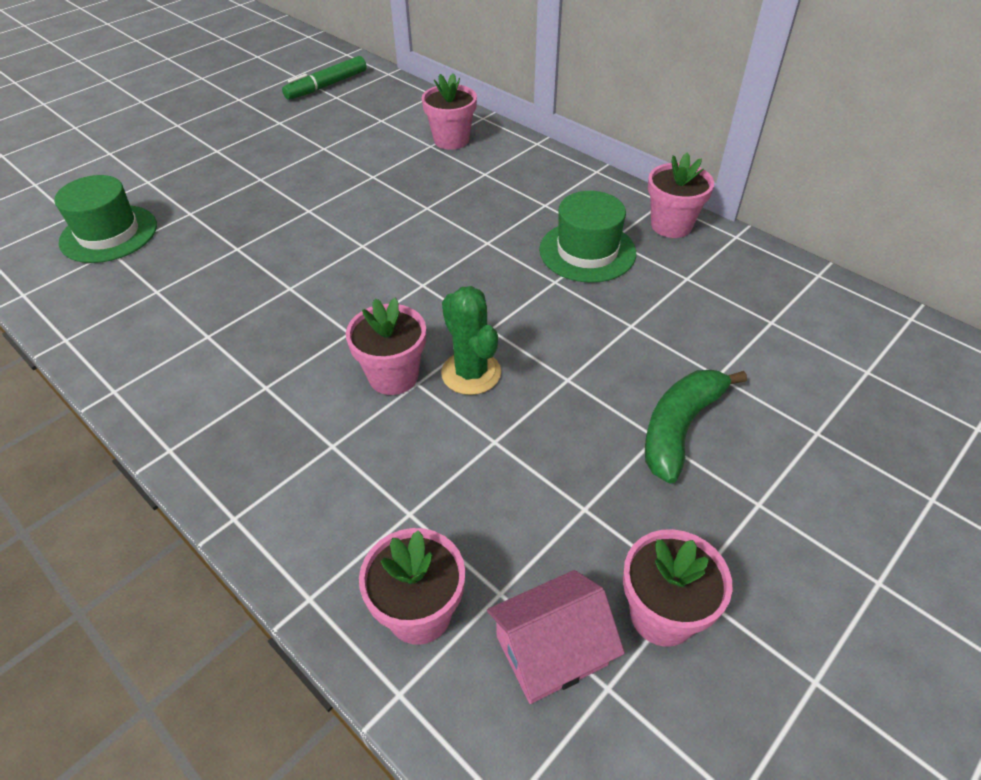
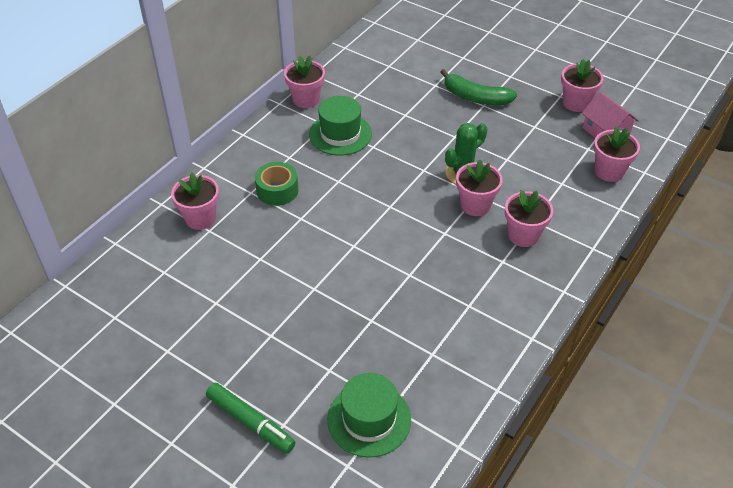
camera: 100 degrees left, 0 degrees up
(305, 424) = (523, 235): none -> pink flower pot
(327, 85) = (89, 330): green marker -> green marker (250, 421)
(482, 192) = (277, 190): none -> green tape

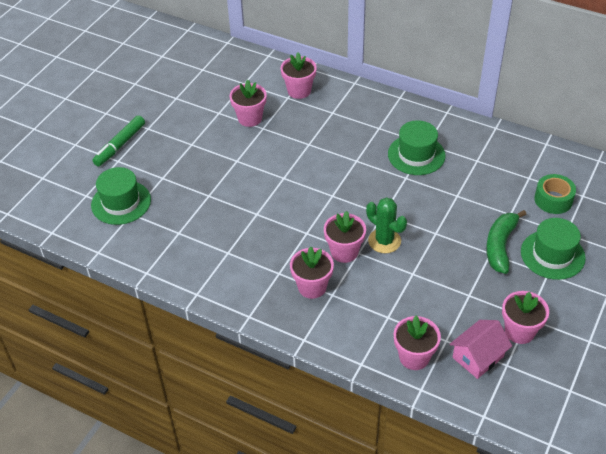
camera: 85 degrees right, 0 degrees up
(277, 190) = (337, 126): green tape -> green tape (553, 200)
(306, 99) = (457, 127): pink flower pot -> pink flower pot (250, 118)
(488, 69) = (552, 255): none -> green hat

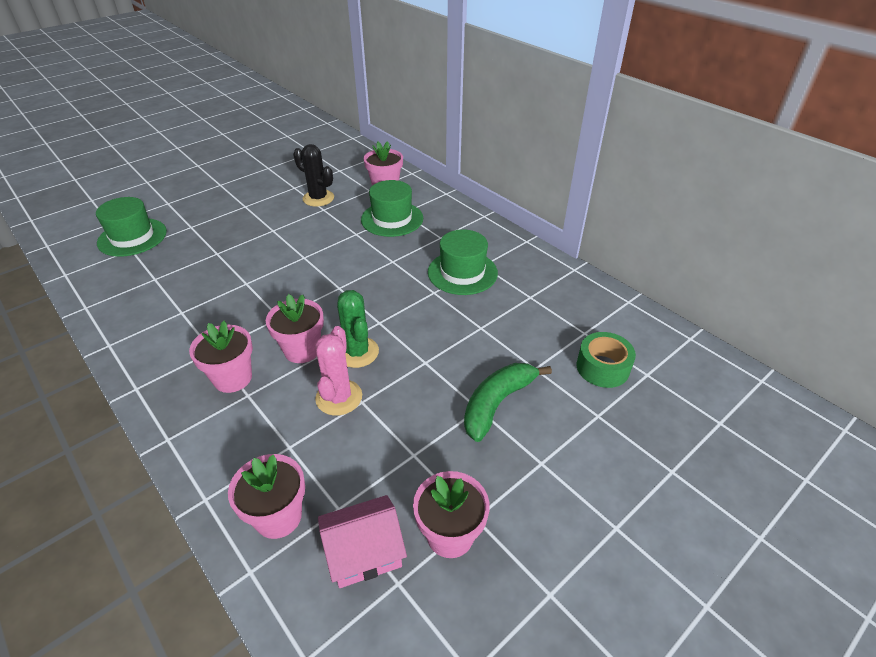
camera: 20 degrees right, 5 degrees down
(120, 145) = (183, 191): green marker -> none
(250, 118) = (318, 198): pink flower pot -> black cactus
(395, 276) = (339, 397): none -> pink cactus
(552, 255) = (563, 438): green hat -> green hat (392, 219)

